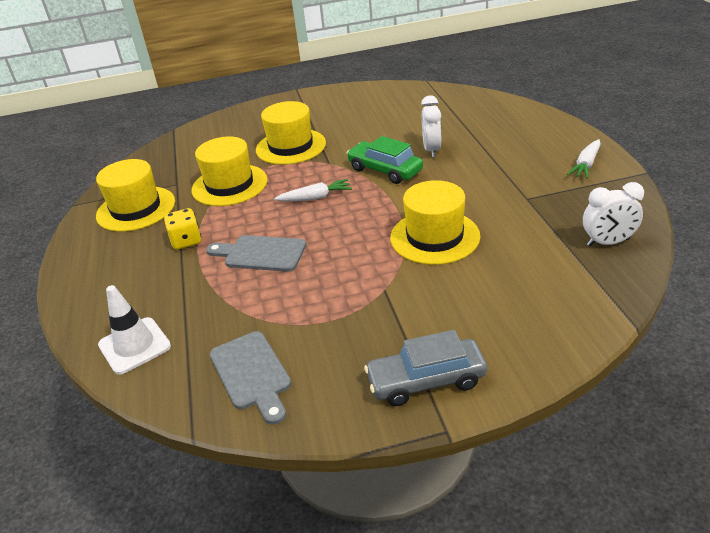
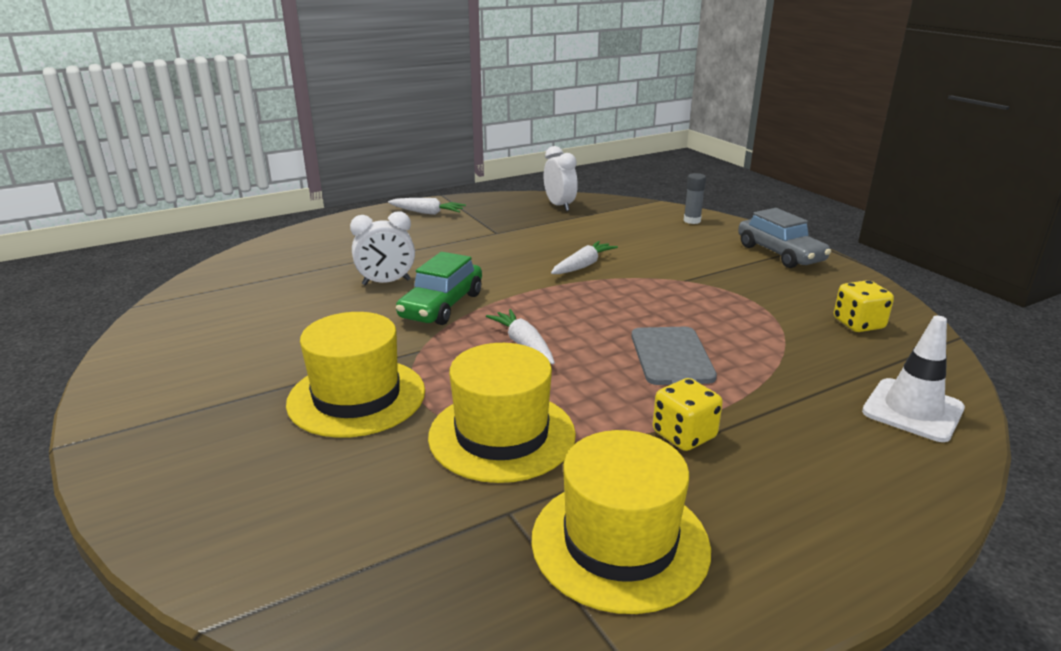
camera: 110 degrees left, 10 degrees down
(252, 373) = (858, 324): grey cutting board -> yellow dice
(434, 237) = (583, 266): yellow hat -> white carrot
(549, 336) = (692, 221): none -> grey glue stick

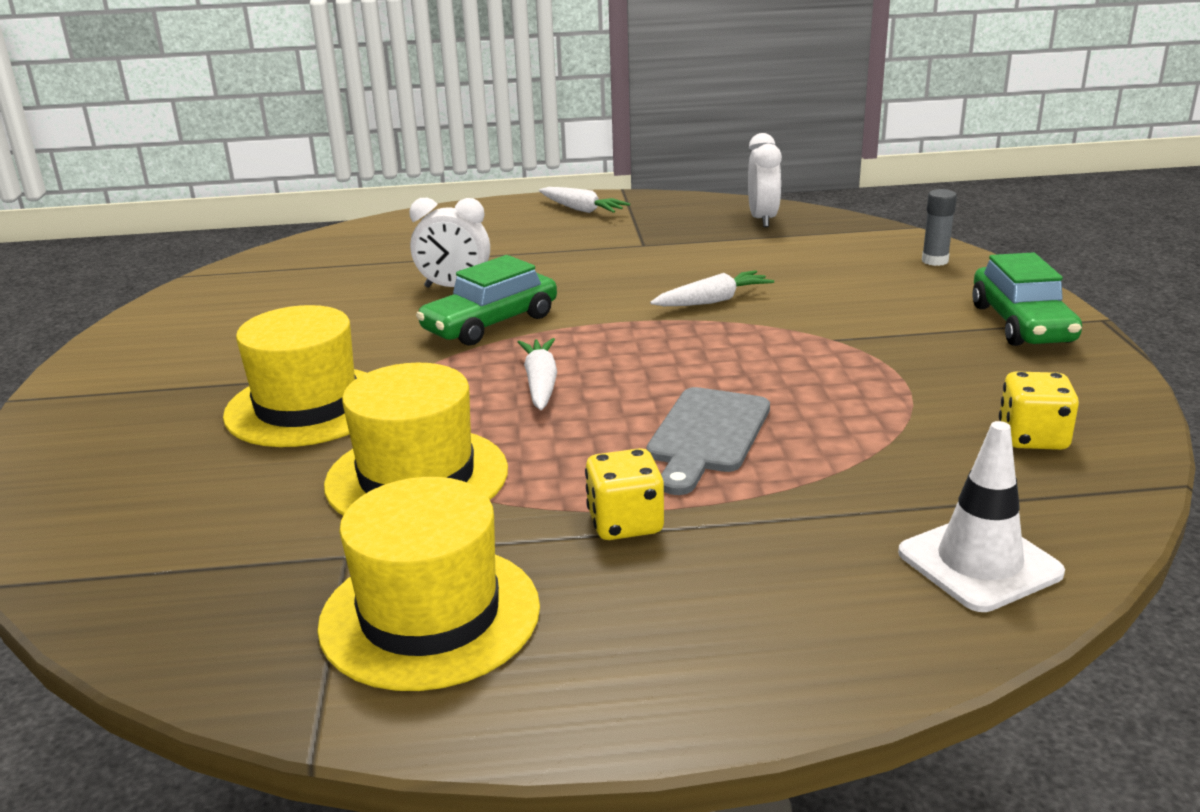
camera: 25 degrees right, 0 degrees up
(780, 254) = (1021, 324): grey car -> green car

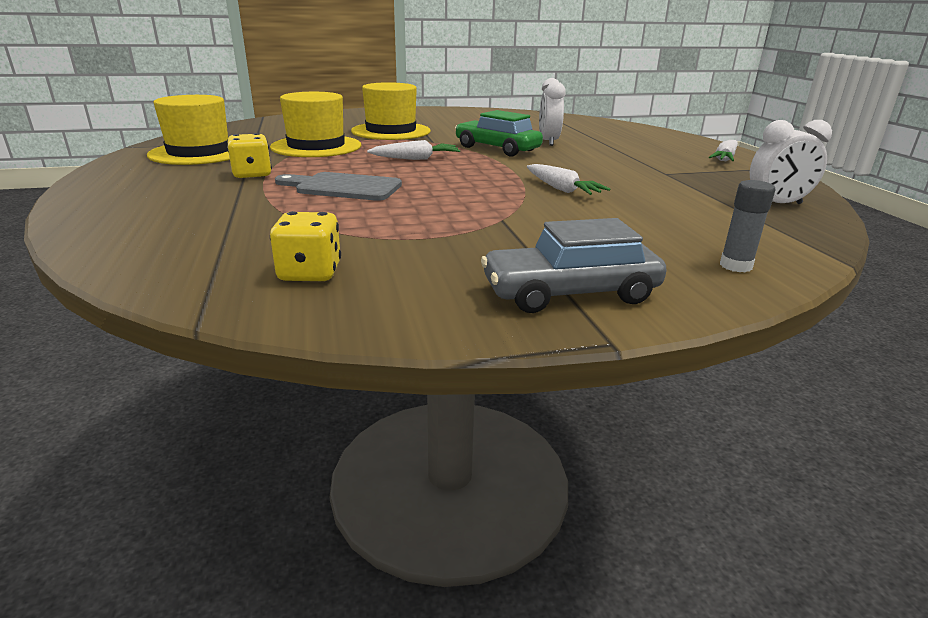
camera: 80 degrees right, 0 degrees up
(979, 563) = (146, 241): white traffic cone -> none
(1021, 324) = (570, 293): green car -> grey car

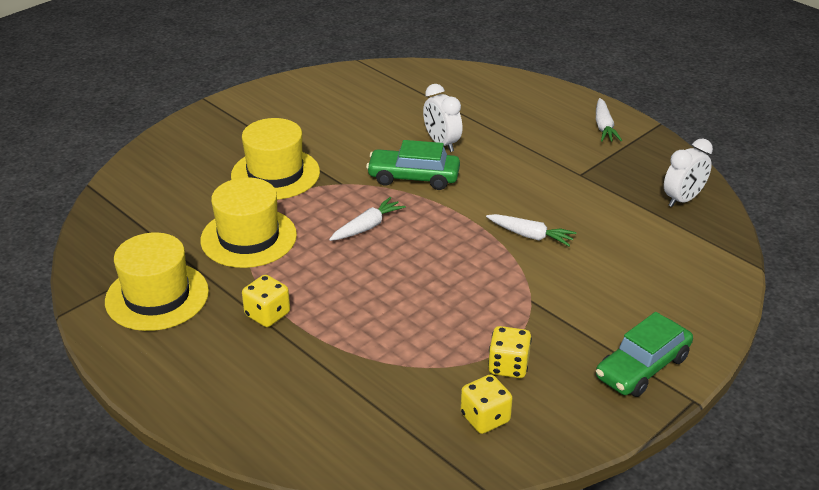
camera: 30 degrees left, 10 degrees up
(343, 187) = (370, 303): grey cutting board -> none
(403, 248) = (508, 366): none -> yellow dice
(570, 293) = (642, 367): grey car -> green car
(735, 266) = (704, 297): grey glue stick -> none

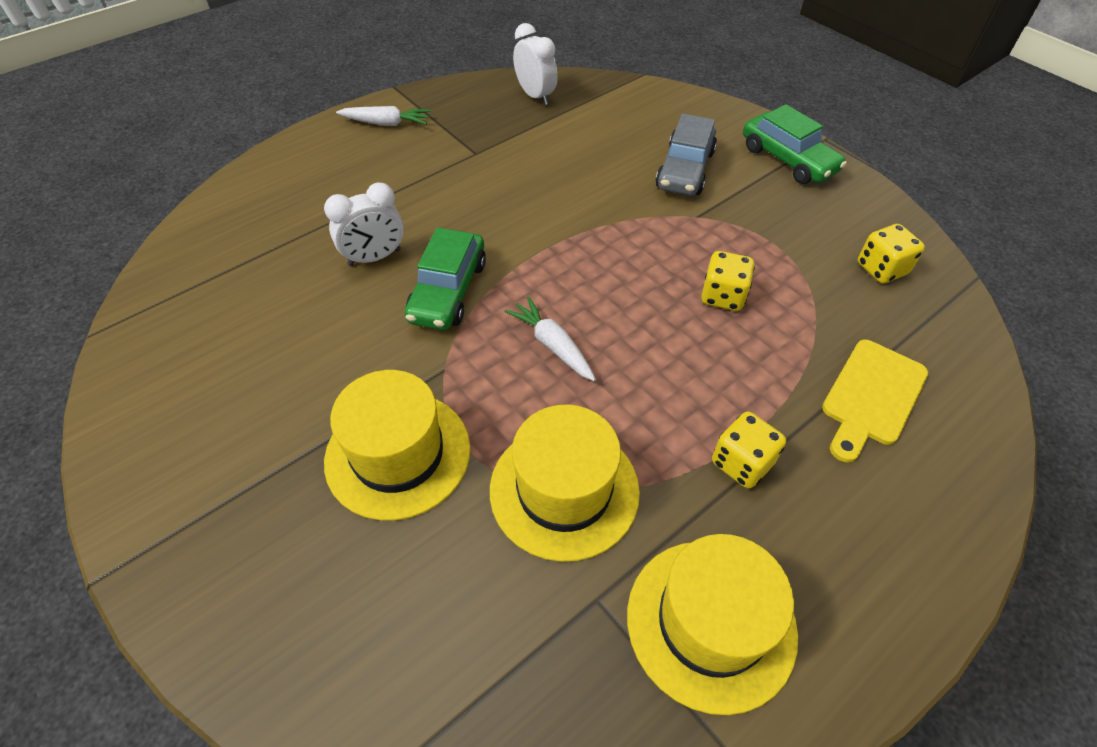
camera: 85 degrees left, 15 degrees up
(329, 390) = (872, 396): none -> yellow cutting board
(508, 366) = (802, 244): yellow dice -> yellow dice (722, 296)
(530, 236) = (585, 203): white carrot -> none
(598, 294) = (684, 170): none -> grey car

